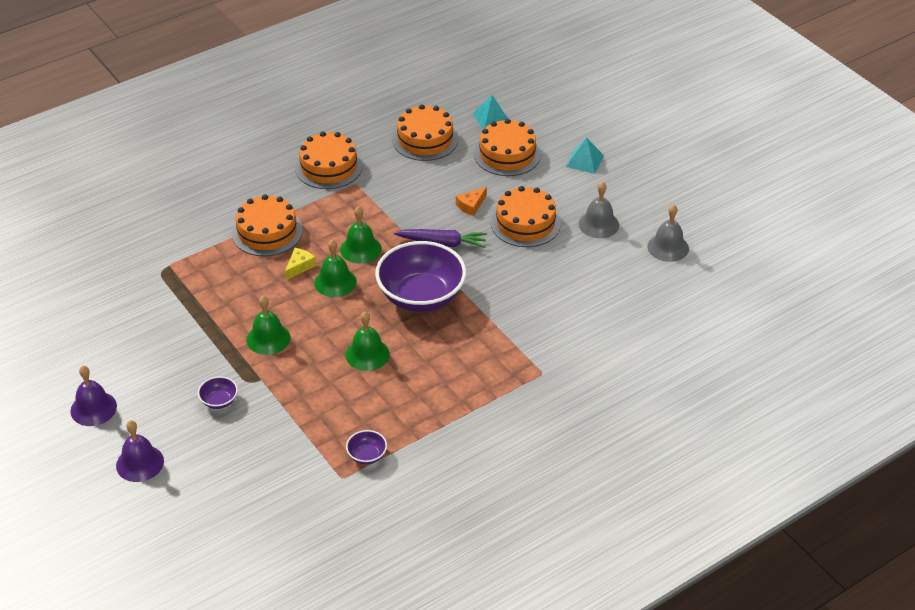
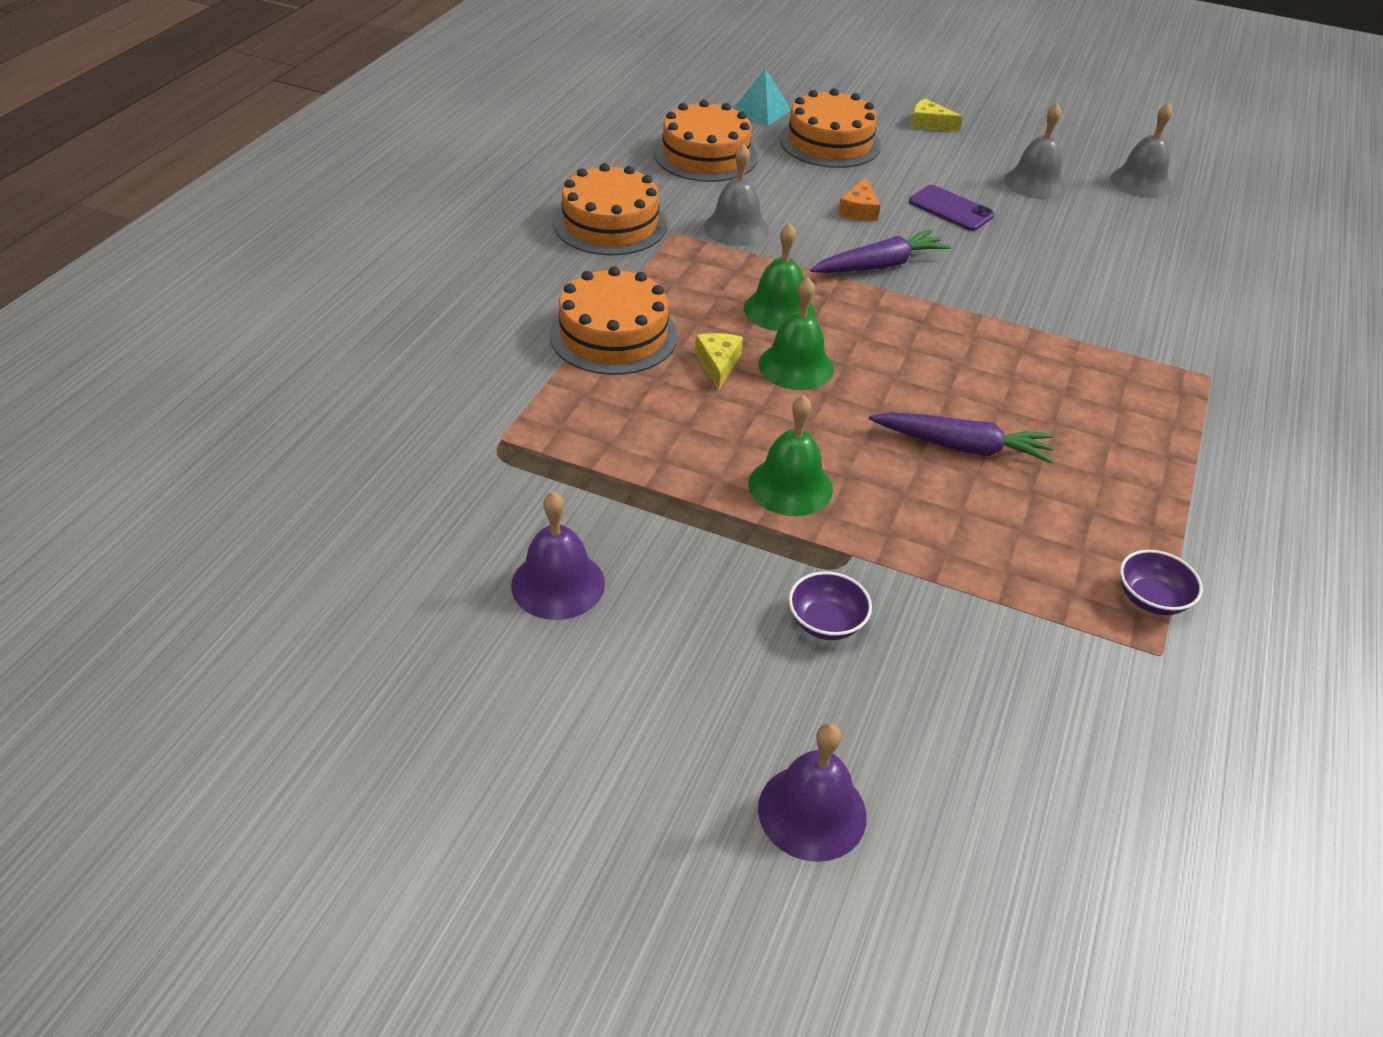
camera: 35 degrees left, 0 degrees up
(93, 408) = (612, 749): purple bell -> purple bell (558, 584)
(367, 354) = (963, 447): green bell -> purple carrot
(391, 193) = (736, 228): none -> grey bell
(421, 296) = (936, 340): purple bowl -> none
(525, 223) = (951, 209): orange cake -> purple phone
(585, 161) = (929, 124): turquoise pyramid -> yellow cheese

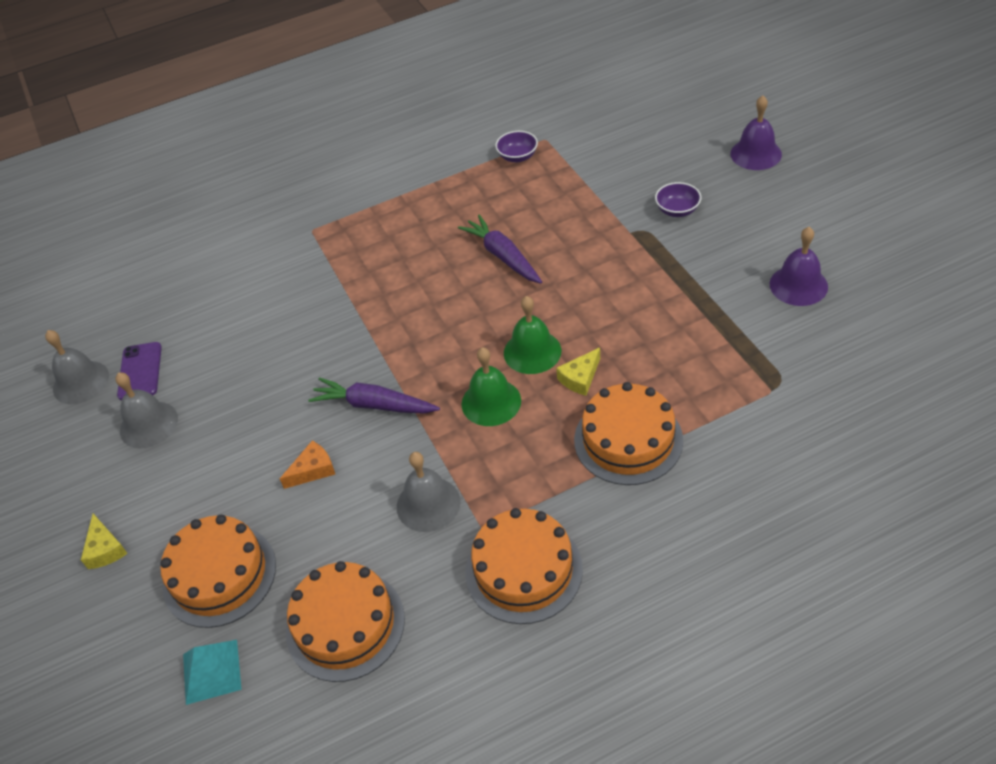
camera: 130 degrees left, 5 degrees up
(790, 486) = (622, 279): green bell -> none
(951, 209) = (247, 432): purple phone -> purple phone (140, 371)

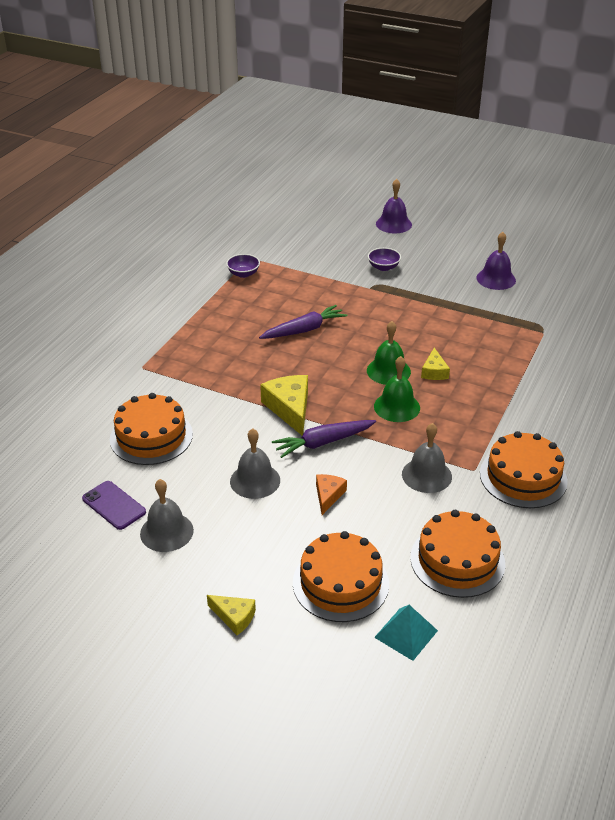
camera: 45 degrees left, 10 degrees down
(81, 382) = (69, 535): grey bell -> grey bell (255, 480)
(387, 347) = (289, 408): none -> yellow cheese
(502, 256) = (304, 330): purple carrot -> purple carrot turned 135 degrees clockwise
(628, 440) = (499, 389): orange cake -> orange cake (151, 436)

